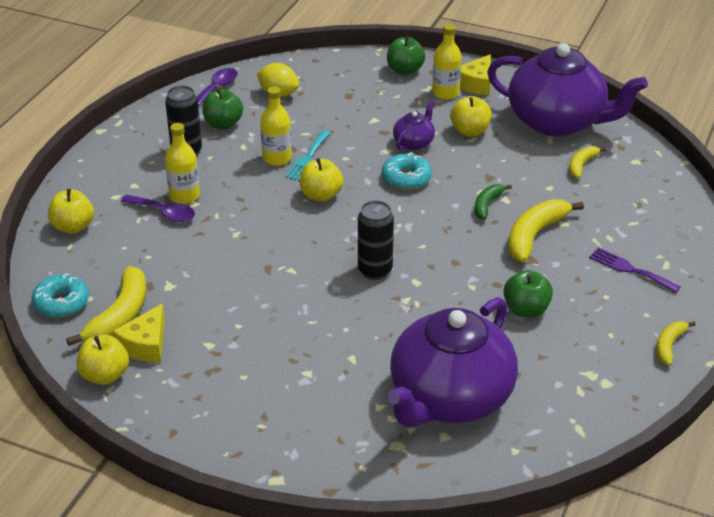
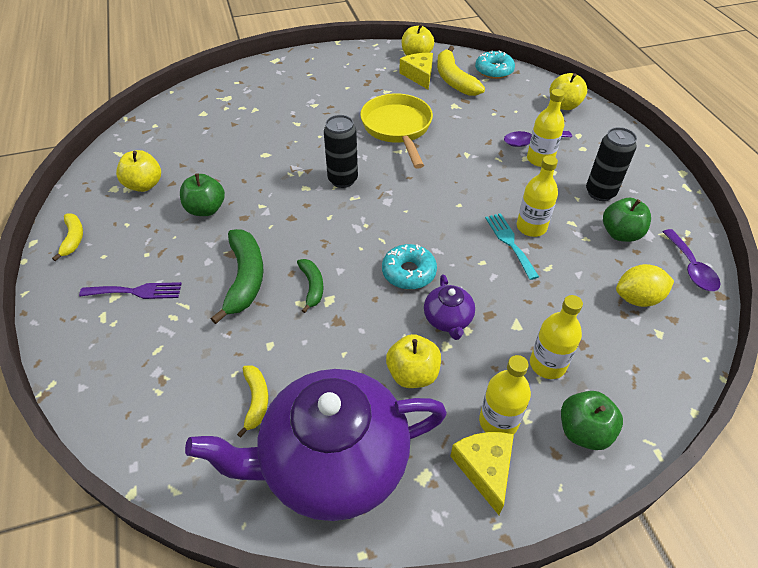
camera: 140 degrees right, 10 degrees up
(260, 292) = (397, 128): none -> yellow pan
(321, 195) = (453, 215): yellow apple -> yellow apple (144, 185)
(383, 97) = (547, 364): none -> yellow bottle
(449, 398) = (216, 131): purple teapot -> none
(534, 235) = (245, 278): yellow banana -> green banana

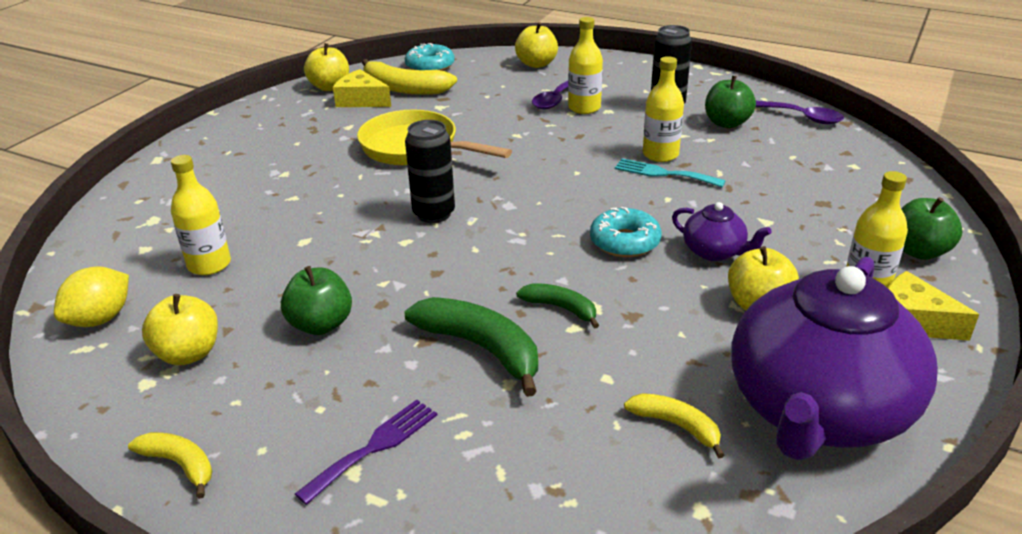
camera: 45 degrees left, 15 degrees down
(547, 364) = (829, 230): yellow bottle -> yellow bottle (209, 264)
(637, 298) = (806, 154): yellow lemon -> yellow lemon (100, 319)

